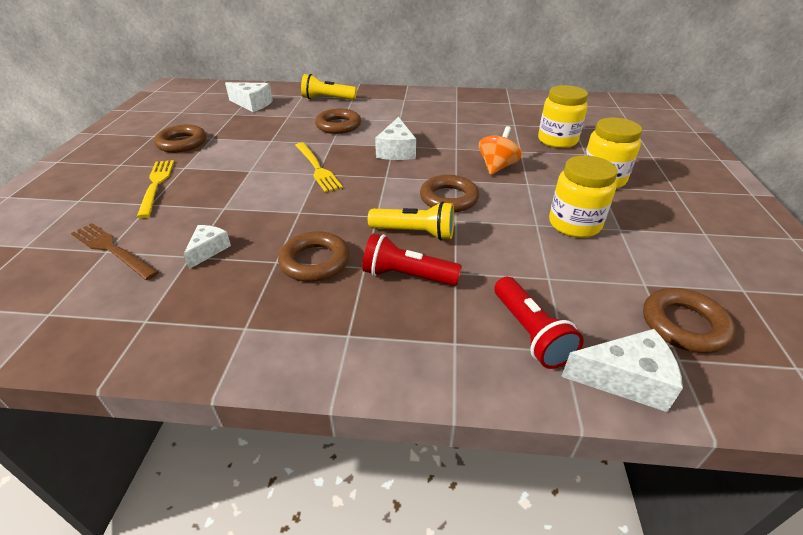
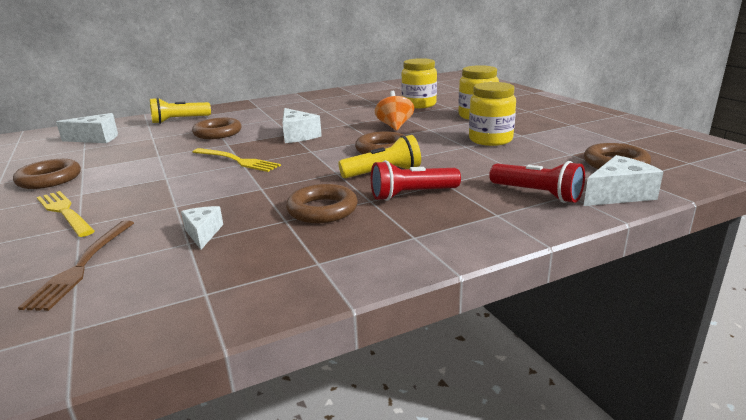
camera: 30 degrees left, 15 degrees down
(112, 250) = (82, 265): brown fork -> brown fork turned 90 degrees counterclockwise

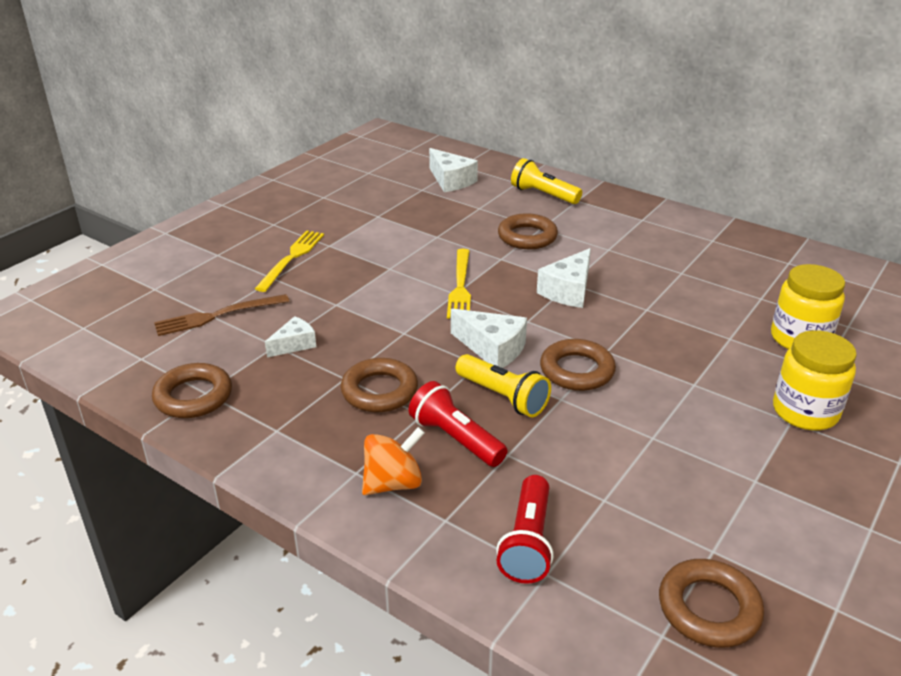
camera: 60 degrees right, 10 degrees up
(49, 179) = (345, 214): brown ring -> brown ring (193, 396)
(394, 126) = (675, 350): orange spinning top -> orange spinning top (393, 483)
(490, 140) = (700, 453): yellow jar -> none
(618, 194) = (581, 624): white cheese -> white cheese (492, 349)

